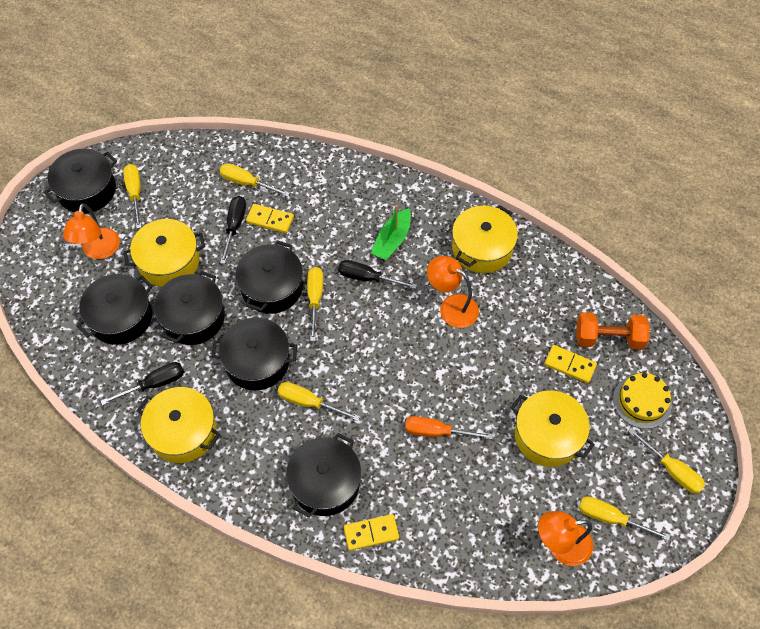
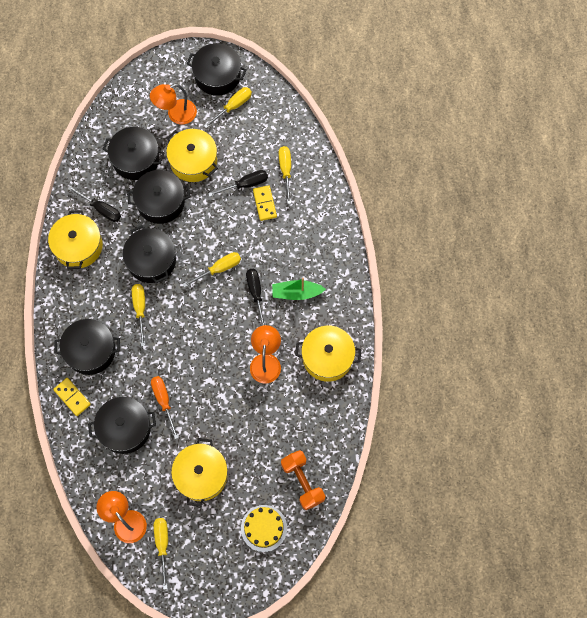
camera: 60 degrees right, 10 degrees up
(271, 287) = (212, 236): black pot -> black pot (125, 428)
(569, 365) = (265, 465): yellow domino -> none
(672, 470) = (221, 571): yellow screwdriver -> none

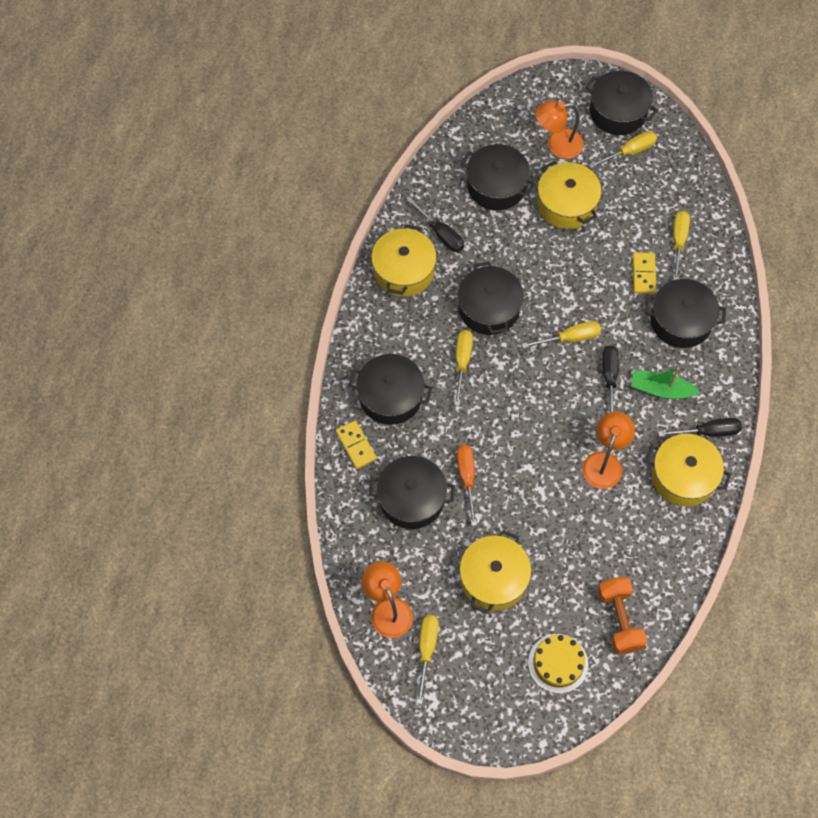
camera: 15 degrees right, 5 degrees down
(161, 202) = (515, 243): black pot -> black pot (681, 321)
(245, 184) = (625, 246): black screwdriver -> black screwdriver (708, 432)

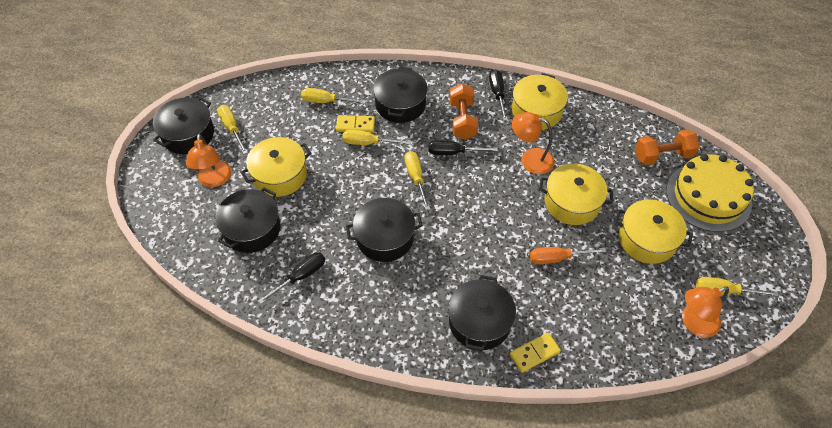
camera: 90 degrees left, 10 degrees down
(403, 270) = (340, 310): yellow pot -> yellow pot (572, 202)
(411, 498) = (583, 303): black pot -> none
(462, 362) = (441, 260): yellow screwdriver -> yellow screwdriver (368, 143)
(558, 663) = (708, 196): yellow cake -> yellow cake, size x1.72
(661, 389) = (462, 120): green boat -> orange dumbbell

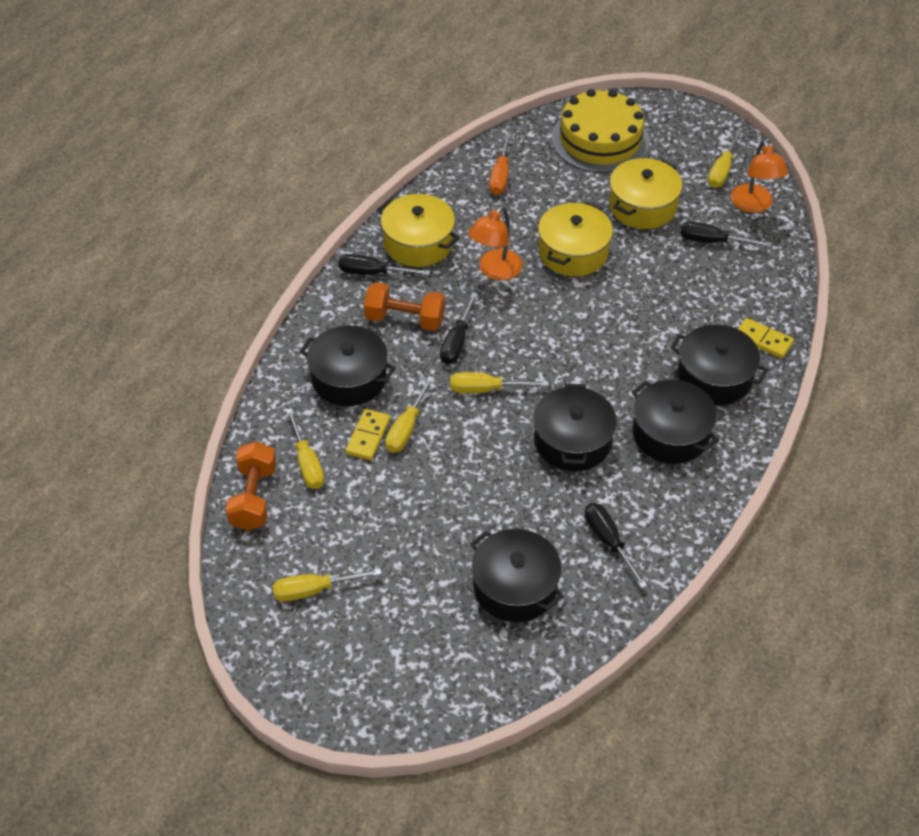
camera: 75 degrees left, 5 degrees down
(188, 134) = (303, 652): black pot -> black pot (670, 434)
(214, 180) = (410, 624): orange lamp -> none
(280, 175) = (429, 541): yellow pot -> none
(326, 101) = (307, 463): yellow screwdriver -> yellow screwdriver turned 45 degrees counterclockwise
(534, 353) = (763, 340): yellow domino -> yellow domino turned 45 degrees counterclockwise
(557, 258) = (647, 287): orange screwdriver -> orange screwdriver (500, 176)
(632, 297) = (712, 241): none -> black screwdriver
(662, 156) = (531, 156): orange dumbbell -> orange dumbbell (253, 498)

